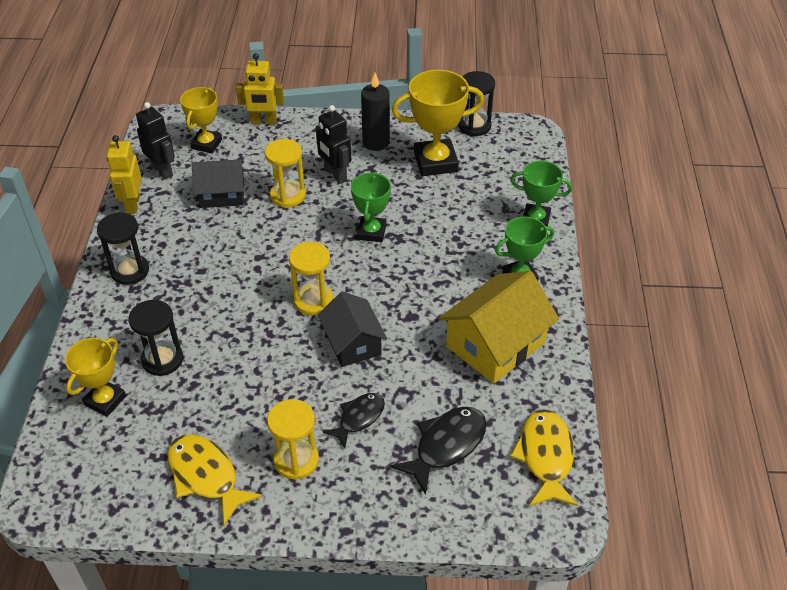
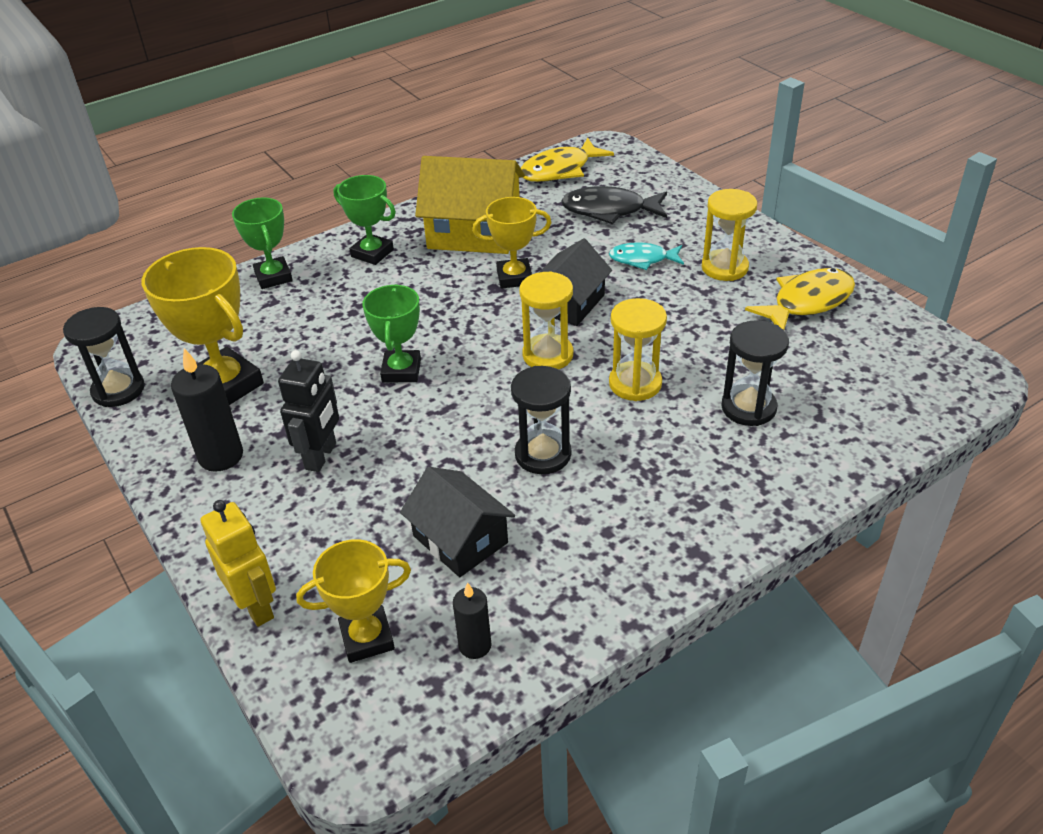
camera: 125 degrees left, 5 degrees down
(105, 400) = (842, 412): yellow trophy -> yellow trophy (514, 277)
(130, 271) = (681, 527): black hourglass -> black hourglass (543, 454)
(132, 204) = (575, 623): yellow robot -> none
(162, 171) = (475, 645): black robot -> black candle
(206, 476) = (807, 302): yellow fish -> yellow fish turned 135 degrees counterclockwise
(288, 195) = (403, 474): yellow hourglass -> yellow hourglass (635, 383)
(359, 418) = (642, 259): black fish -> turquoise fish
(371, 232) = (401, 371): green trophy -> green trophy turned 60 degrees counterclockwise

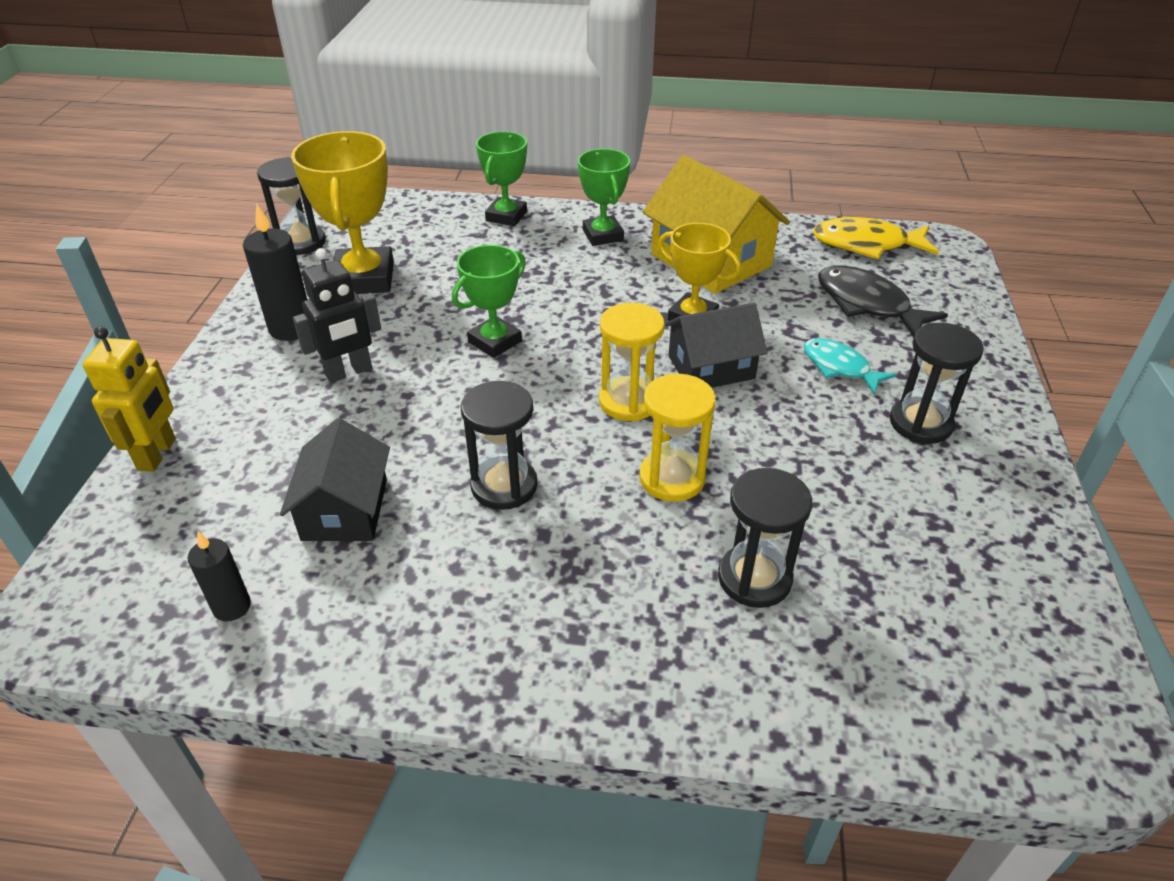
camera: 40 degrees right, 0 degrees up
(367, 638) = (180, 536): yellow trophy -> none
(724, 268) = (920, 423): yellow hourglass -> black hourglass
(807, 302) = (974, 514): yellow fish -> none

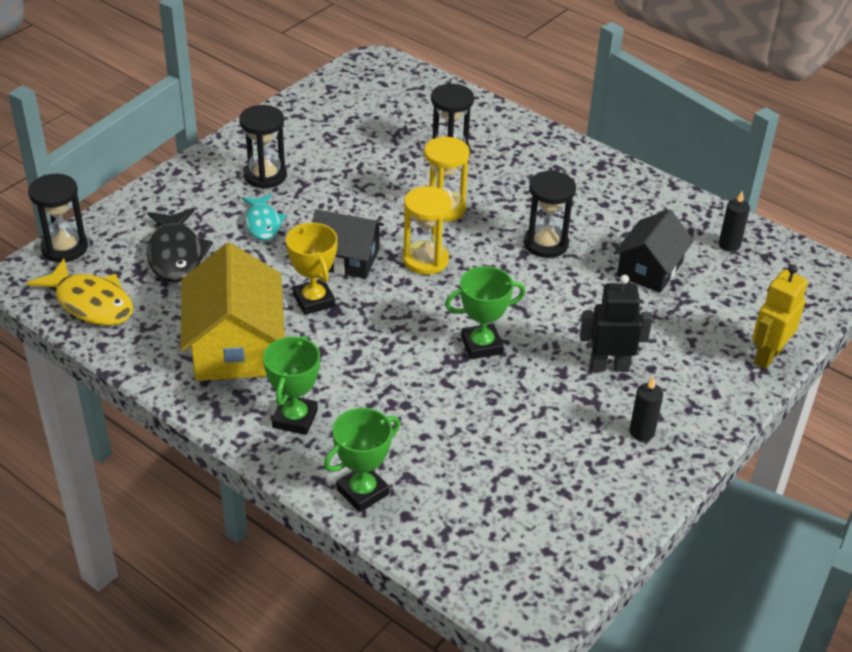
camera: 150 degrees left, 0 degrees up
(291, 328) = (642, 432): black candle -> black candle, size x0.61
(301, 242) = (596, 551): black hourglass -> black hourglass (64, 248)
(364, 278) = (554, 465): yellow trophy -> none

